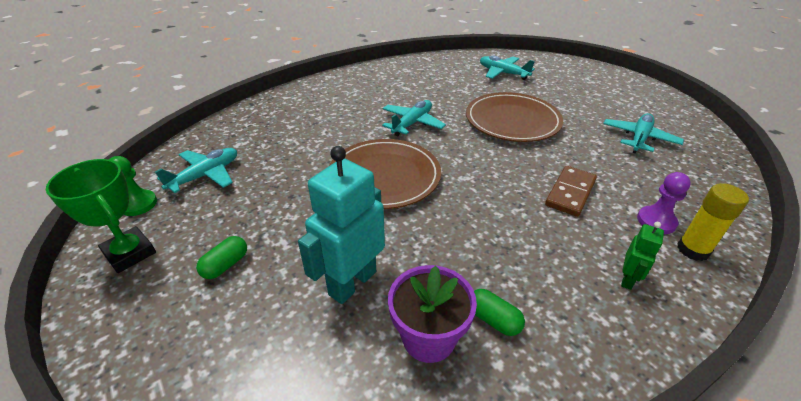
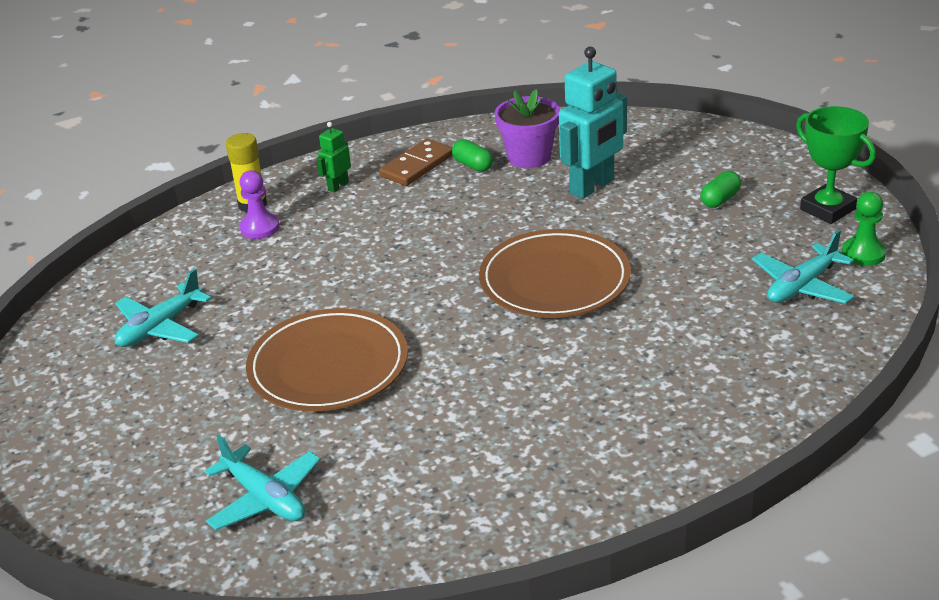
camera: 170 degrees left, 5 degrees down
(412, 123) = (499, 365): turquoise plane -> none
(570, 193) = (327, 256): brown domino -> brown domino (417, 166)

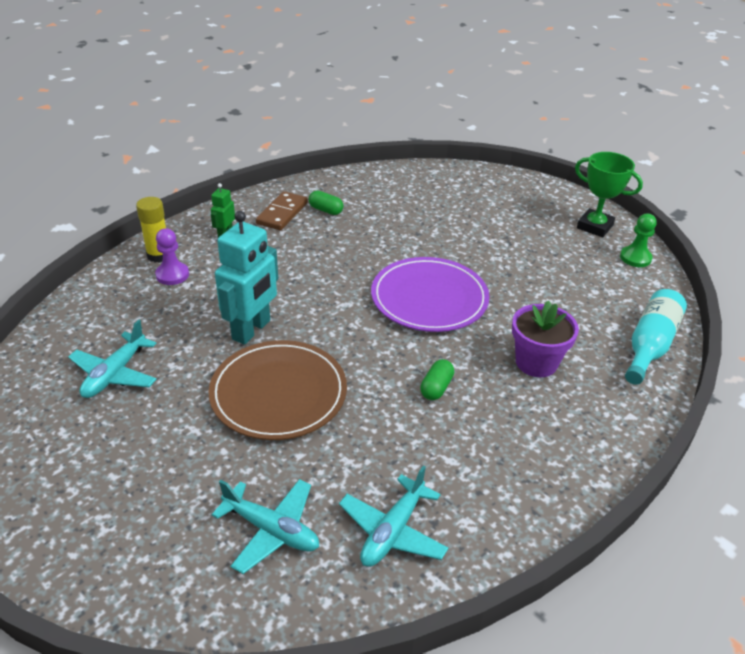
camera: 20 degrees left, 5 degrees up
(529, 157) = (366, 201): purple flower pot -> purple flower pot (536, 362)
(554, 280) = (429, 298): brown plate -> purple plate
(592, 187) = (423, 221): turquoise robot -> turquoise robot (252, 330)
(720, 199) = (518, 224): green capsule -> green capsule (436, 387)
(802, 286) = (608, 287): turquoise plane -> turquoise plane (392, 531)
(819, 361) = (650, 345): none -> turquoise bottle

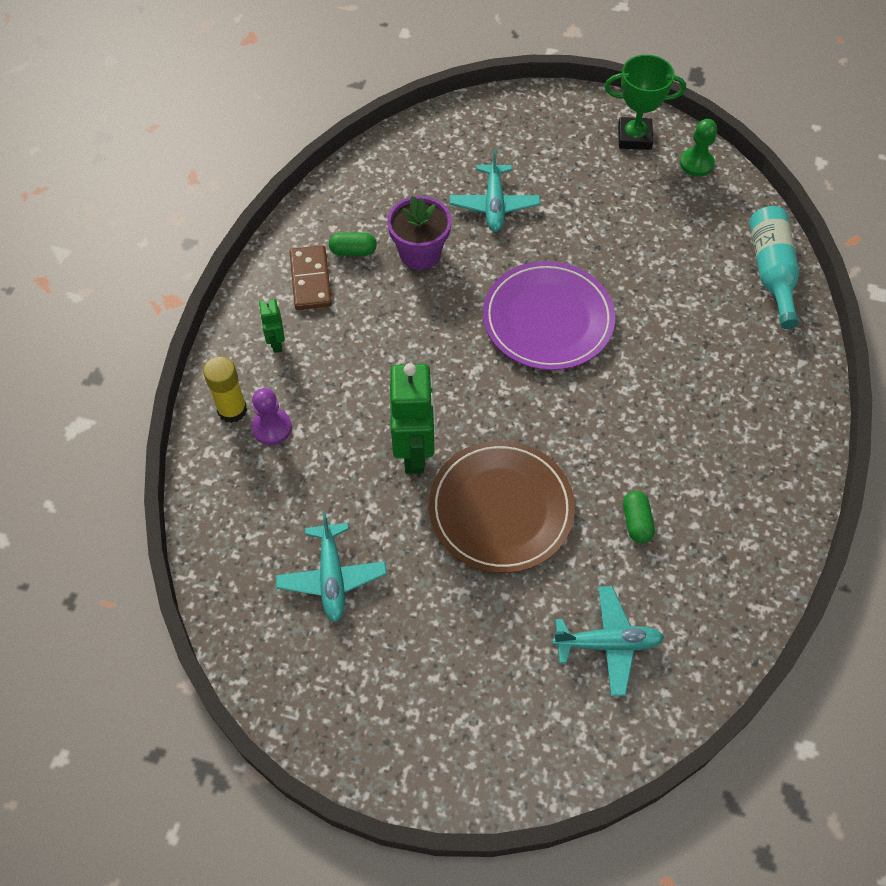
camera: 30 degrees left, 20 degrees up
(252, 330) = (414, 452): turquoise robot -> green robot
(392, 531) = (699, 586): turquoise plane -> turquoise plane (494, 205)
(436, 387) = (630, 423): green capsule -> green capsule (636, 522)
(536, 362) = (692, 345): purple flower pot -> purple flower pot (420, 253)

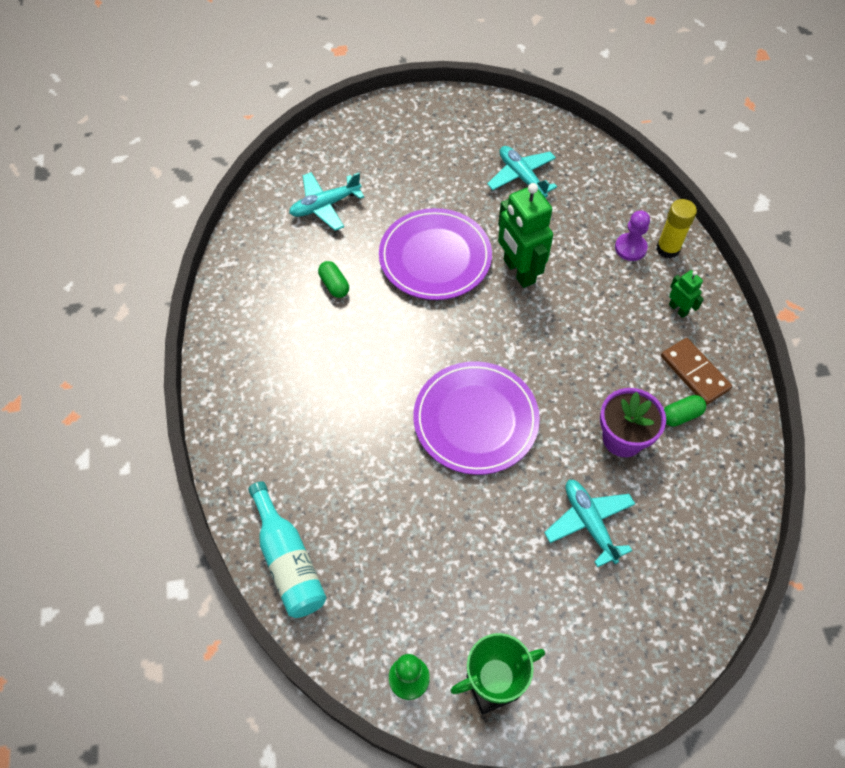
camera: 155 degrees right, 0 degrees up
(501, 509) = (435, 257): brown plate -> purple plate

